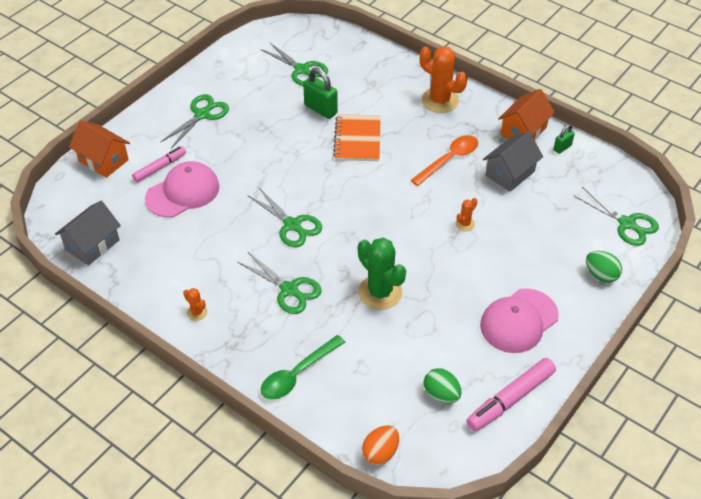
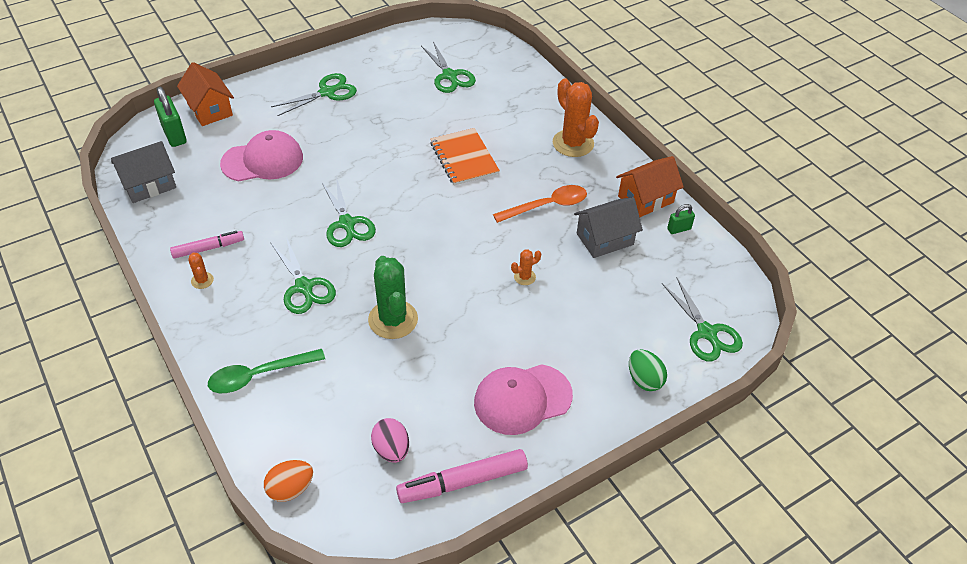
camera: 20 degrees right, 0 degrees up
(160, 167) = (257, 131): pink marker -> pink marker (208, 248)
(320, 109) = (445, 119): green padlock -> green padlock (174, 135)
(357, 139) = (464, 158): orange notebook -> orange notebook turned 45 degrees counterclockwise
(441, 394) = (391, 449): green egg -> pink egg

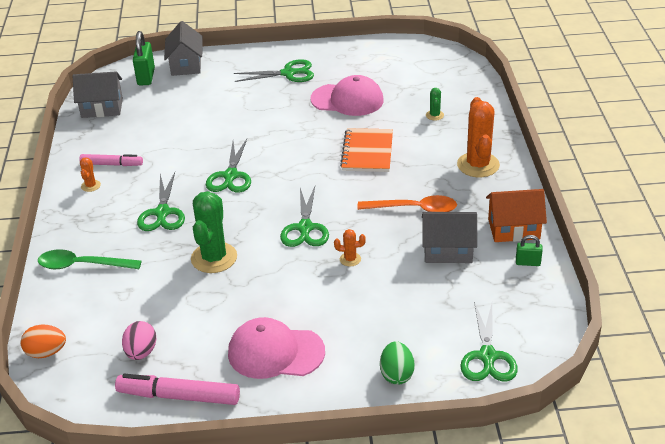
camera: 30 degrees right, 10 degrees down
(210, 109) = (186, 65): orange house -> grey house
(263, 160) = (199, 112): pink cap -> pink cap (347, 100)
(450, 76) = (404, 84): green scissors -> green scissors (305, 228)
(500, 102) = (434, 115): none -> green cactus

